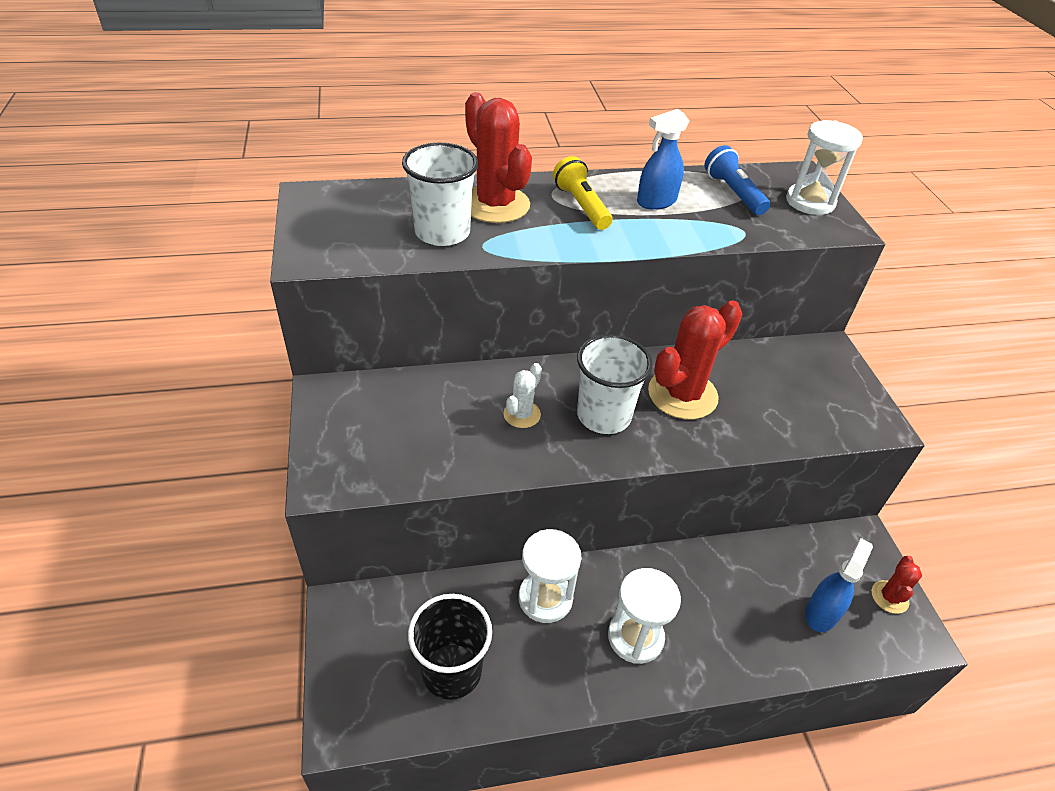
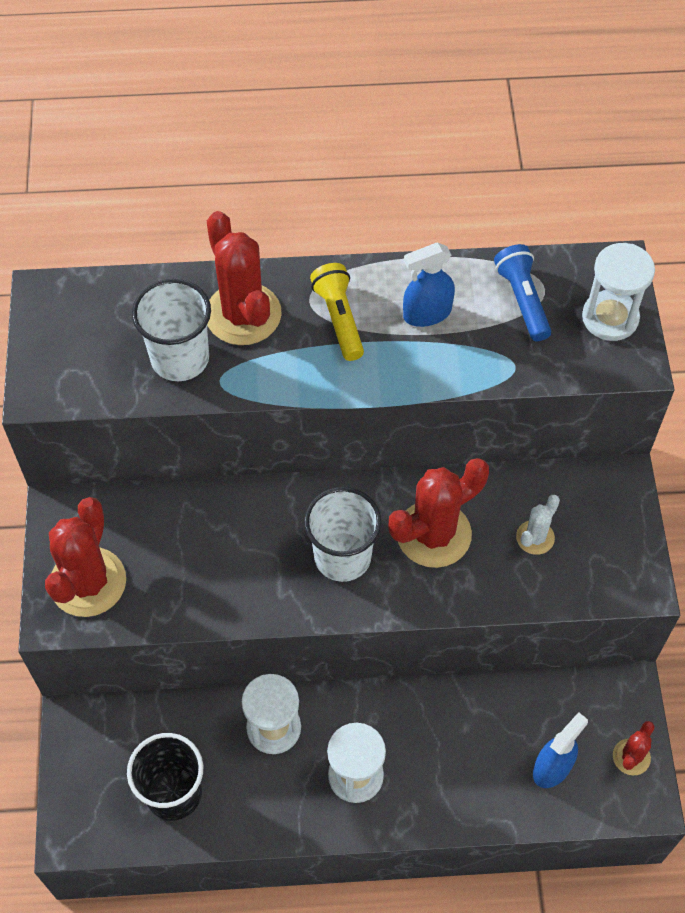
camera: 10 degrees right, 15 degrees up
(357, 449) = (88, 582): none -> red cactus
(522, 414) = (257, 550): white cactus -> white cactus (535, 537)

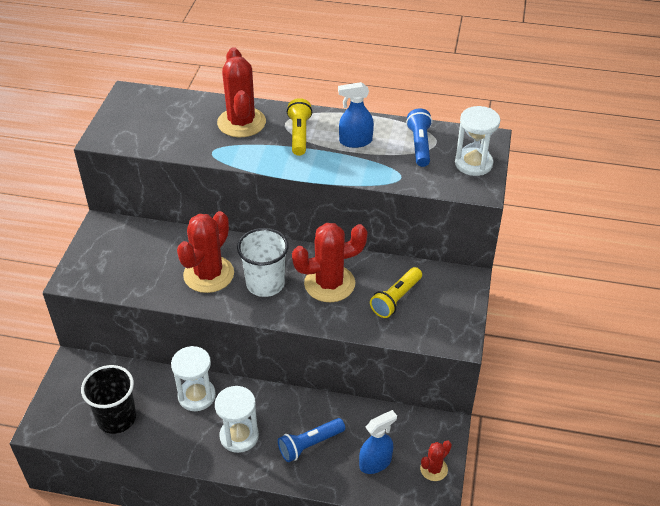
camera: 15 degrees right, 15 degrees down
(88, 582) = (101, 265): red cactus -> red cactus (209, 274)
(180, 358) = (193, 137): white cup -> none
(456, 763) = (310, 444): none -> blue flashlight
(535, 537) = (396, 299): white cactus -> yellow flashlight

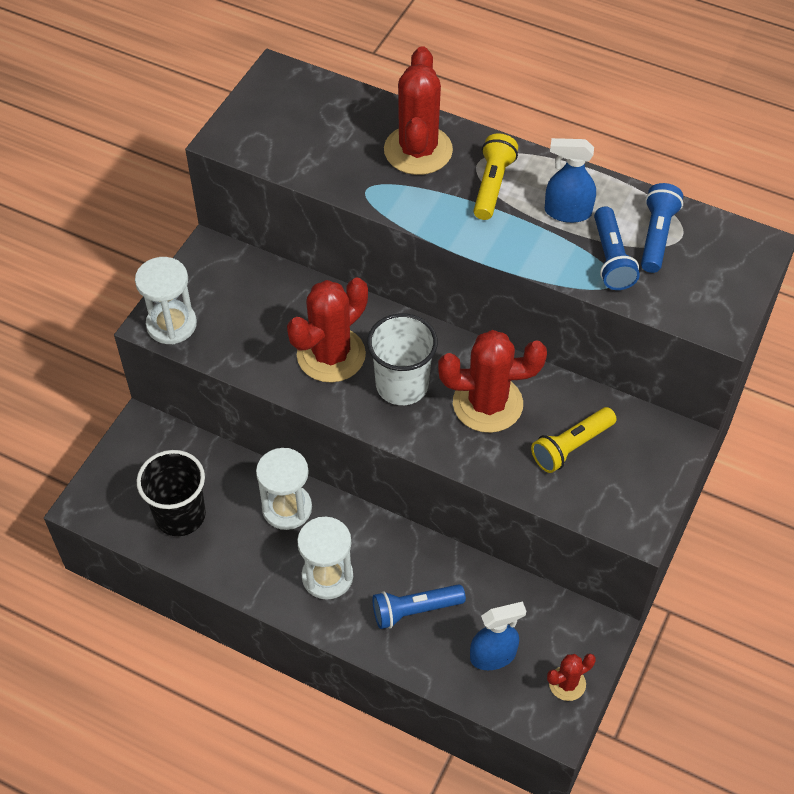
camera: 15 degrees right, 10 degrees up
(394, 163) = (611, 258): none -> blue flashlight
(473, 164) = (724, 282): white hourglass -> white hourglass (171, 324)

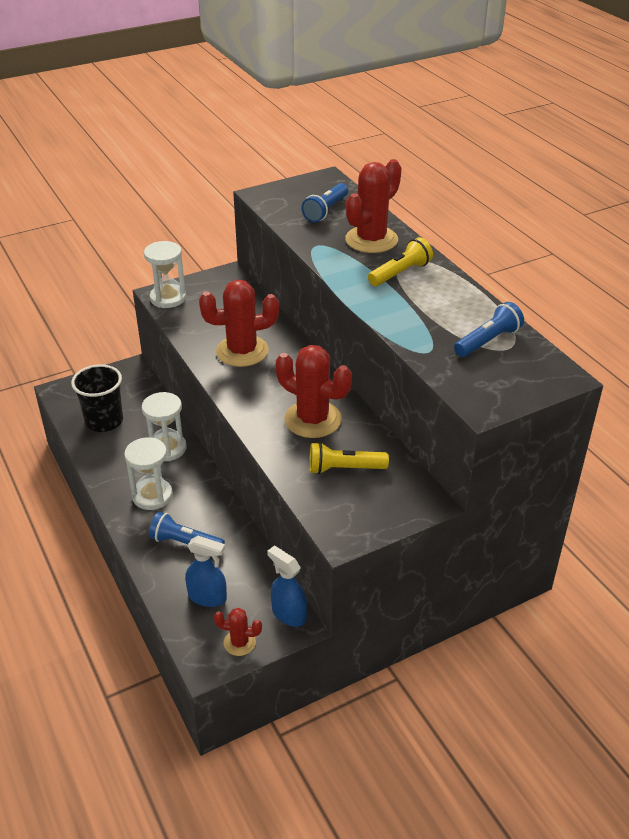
camera: 35 degrees right, 15 degrees down
(402, 385) = (268, 385): white cup -> none
(567, 212) = (437, 304): blue spray bottle -> blue spray bottle (289, 614)
(611, 258) = (440, 339): blue flashlight -> blue flashlight (326, 210)

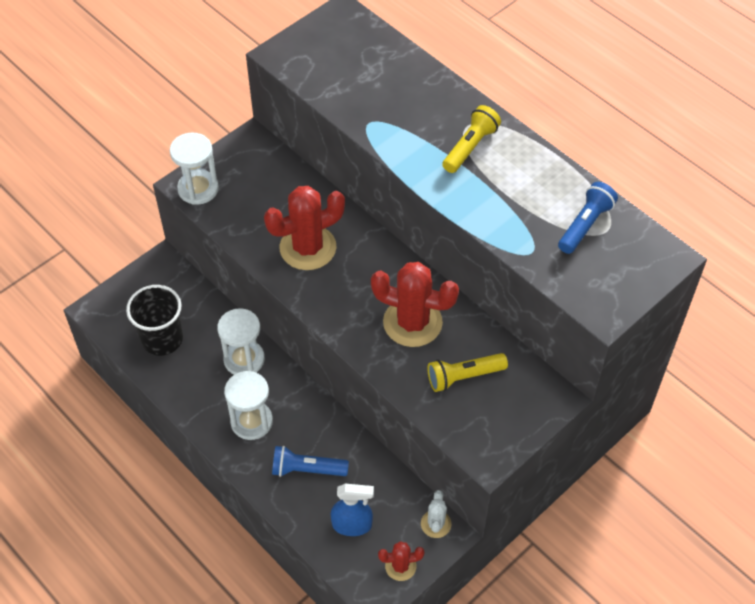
camera: 15 degrees left, 15 degrees up
(289, 614) = (436, 524): blue spray bottle -> white cactus
(326, 210) = (360, 66): blue flashlight -> none
(371, 240) = (424, 103): red cactus -> none

